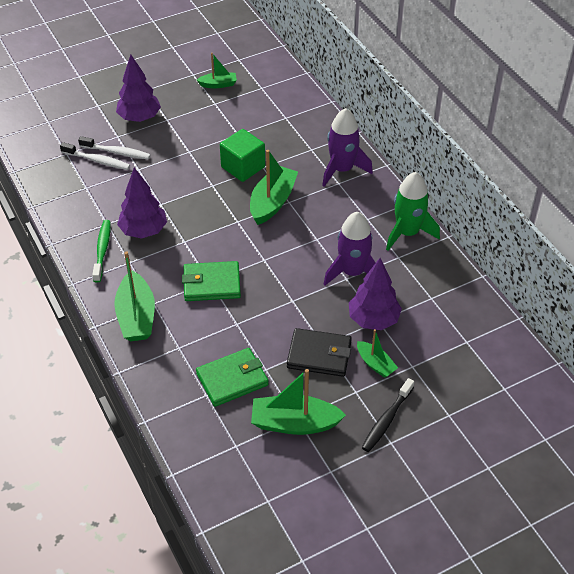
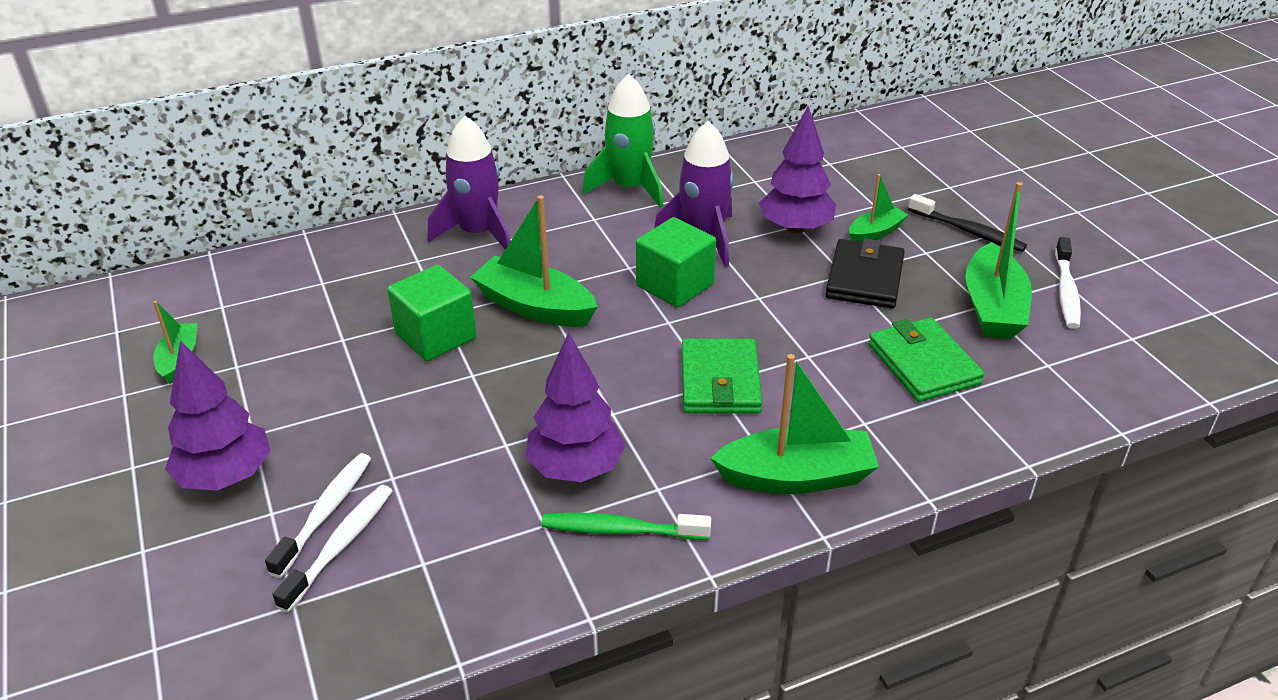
camera: 85 degrees left, 10 degrees down
(300, 260) = (675, 285): none -> green cube
(318, 470) = (1066, 291): none -> white toothbrush

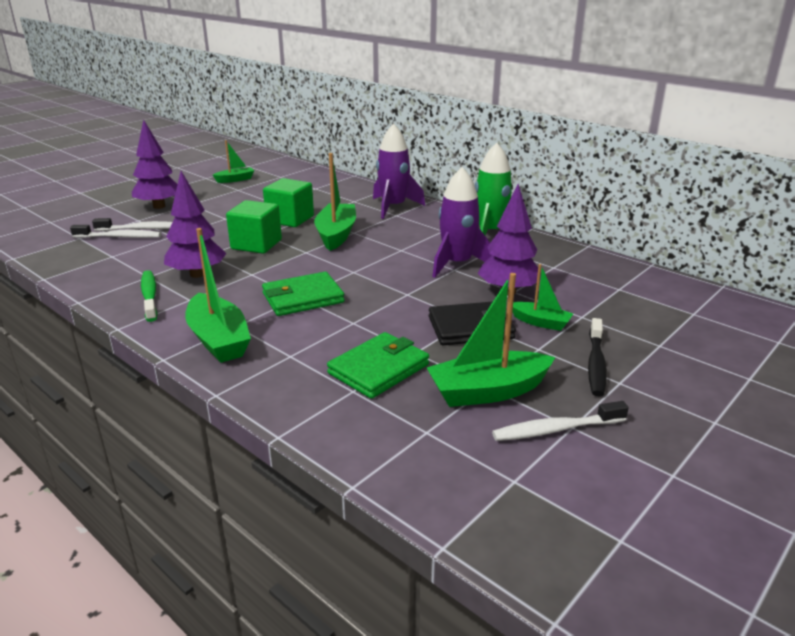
camera: 65 degrees right, 10 degrees down
(675, 285) = (394, 266): green cube -> green cube (256, 244)

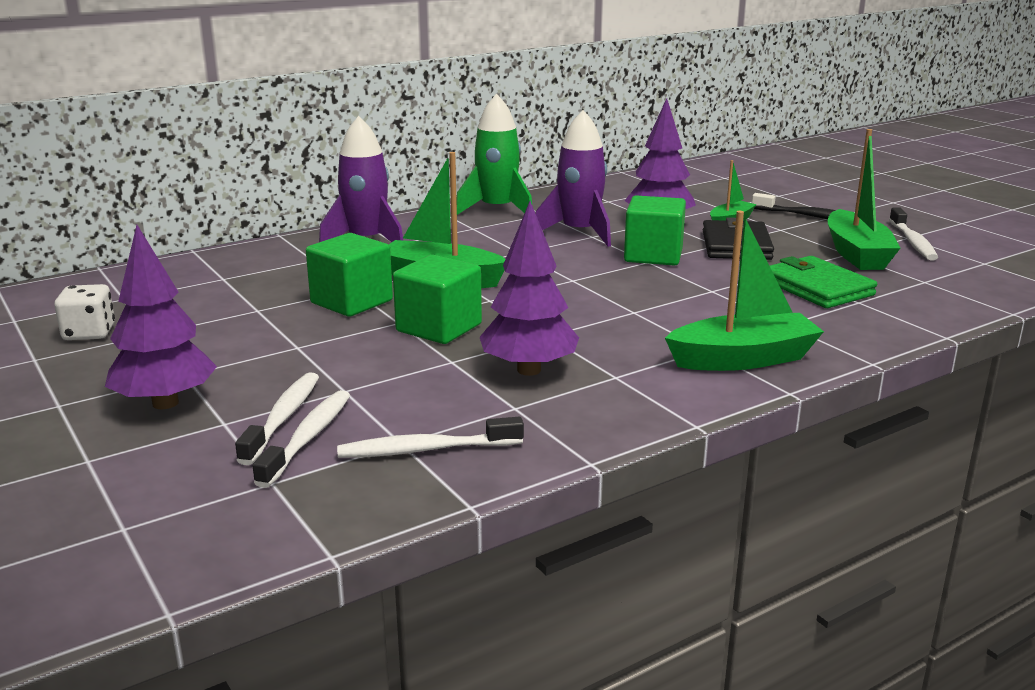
camera: 75 degrees left, 5 degrees down
(102, 262) = (425, 450): none -> white toothbrush
(150, 296) = (592, 404): green toothbrush -> none
(235, 179) = (89, 333): green boat -> white dice
(303, 298) = (639, 309): green wallet -> none
(421, 295) = (653, 255): none -> green cube

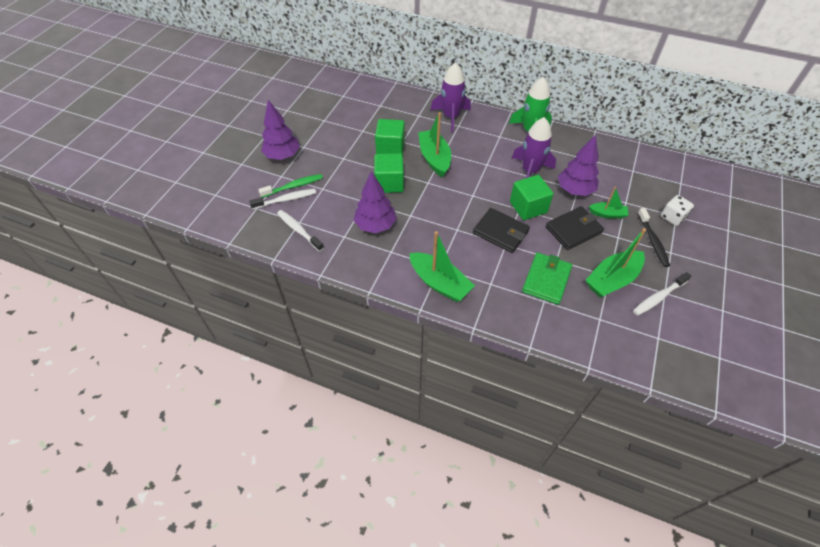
camera: 55 degrees right, 30 degrees up
(89, 333) = (312, 107): white dice -> white dice (672, 217)
(283, 418) = (294, 186): white toothbrush -> green toothbrush
(682, 286) = (500, 232): none -> black wallet

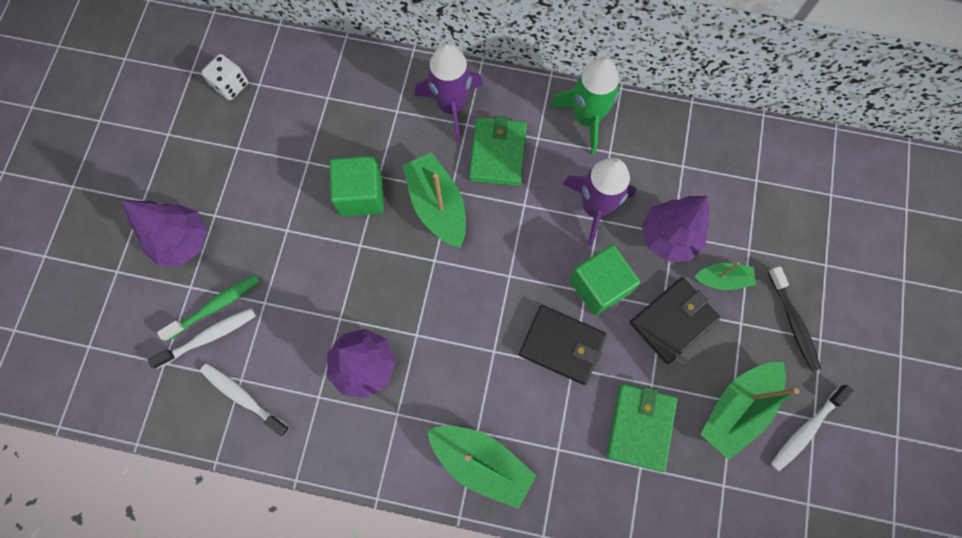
camera: 10 degrees left, 20 degrees up
(389, 183) = (372, 272): green cube -> none
(474, 140) = (497, 153): none -> green wallet
(672, 217) = (821, 268): white dice -> white dice (231, 85)

